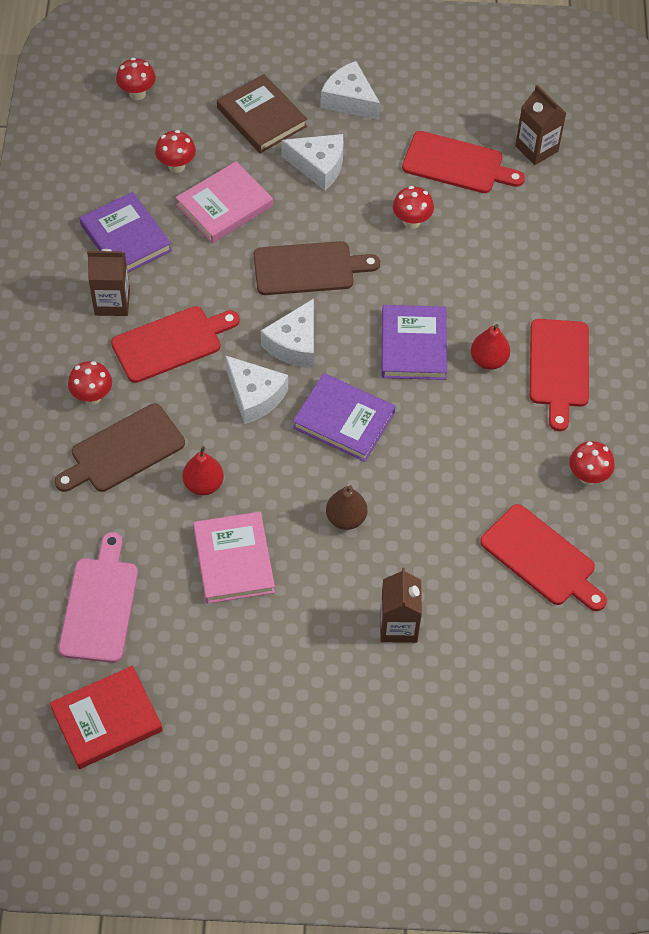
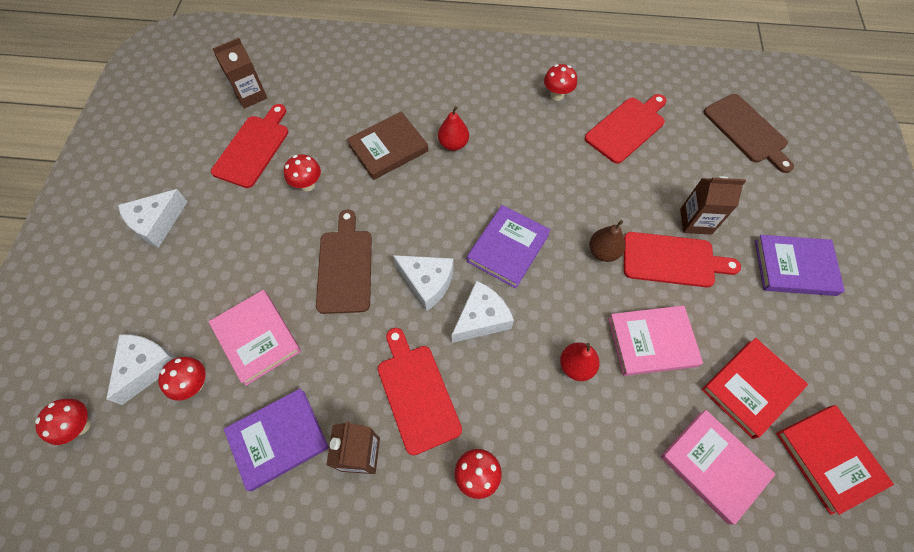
camera: 85 degrees left, 5 degrees up
(100, 605) = (713, 466): pink cutting board -> pink book
(123, 451) = (541, 442): brown cutting board -> brown cutting board (747, 131)
(182, 655) = (751, 388): none -> red book
(261, 117) = (154, 300): brown book -> brown book (388, 148)
(318, 166) = (228, 253): white cheese -> white cheese (147, 367)
(413, 345) = (435, 193): purple book -> purple book (794, 267)
(559, 368) = (463, 102): red cutting board -> red cutting board (672, 260)

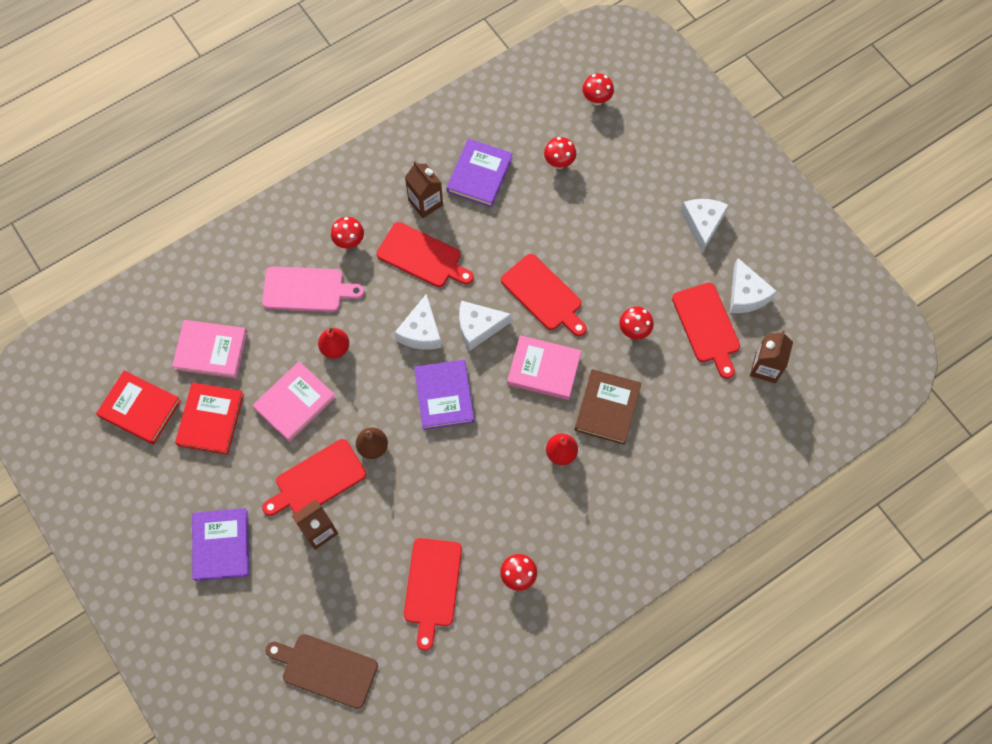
camera: 140 degrees right, 5 degrees up
(147, 367) = (597, 150): white cheese -> white cheese (746, 294)
(257, 338) = (551, 212): pink book -> pink book (544, 369)
(345, 267) = (544, 295): brown cutting board -> red cutting board
(563, 454) = (307, 289): none -> pink cutting board
(794, 267) = (221, 545): purple book -> purple book turned 60 degrees counterclockwise

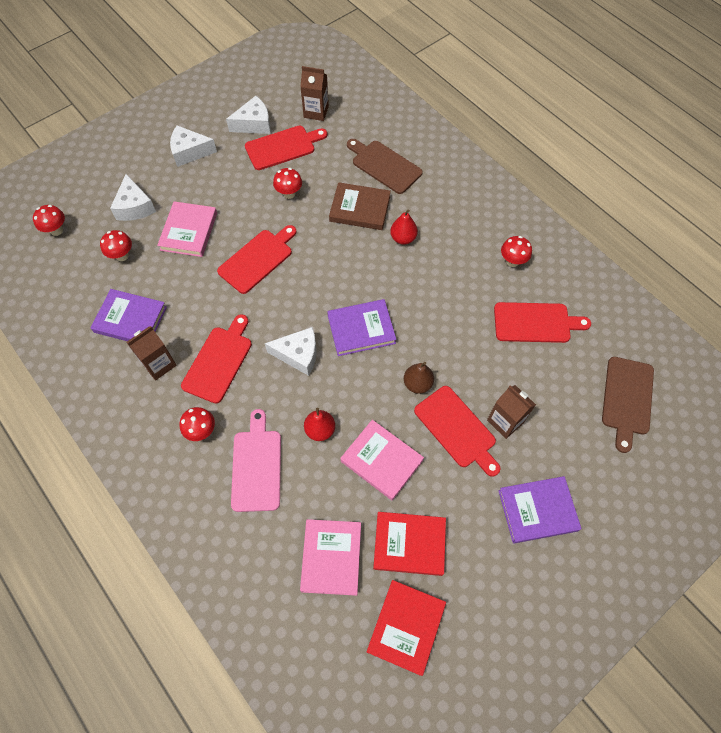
camera: 95 degrees left, 5 degrees down
(478, 327) = (291, 307): white cheese -> white cheese (135, 207)
(544, 369) = (329, 255): pink book -> pink book (189, 231)
(673, 443) = (384, 166): none -> brown cutting board

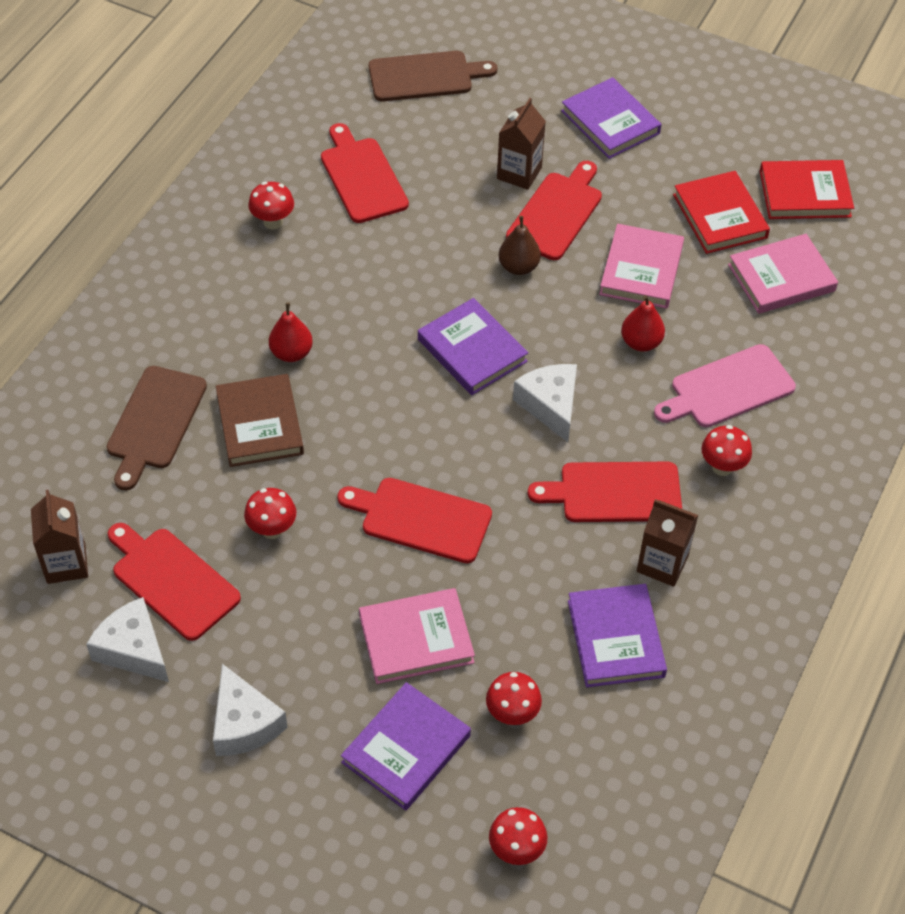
camera: 115 degrees left, 10 degrees down
(135, 207) = (406, 749): white cheese -> purple book

